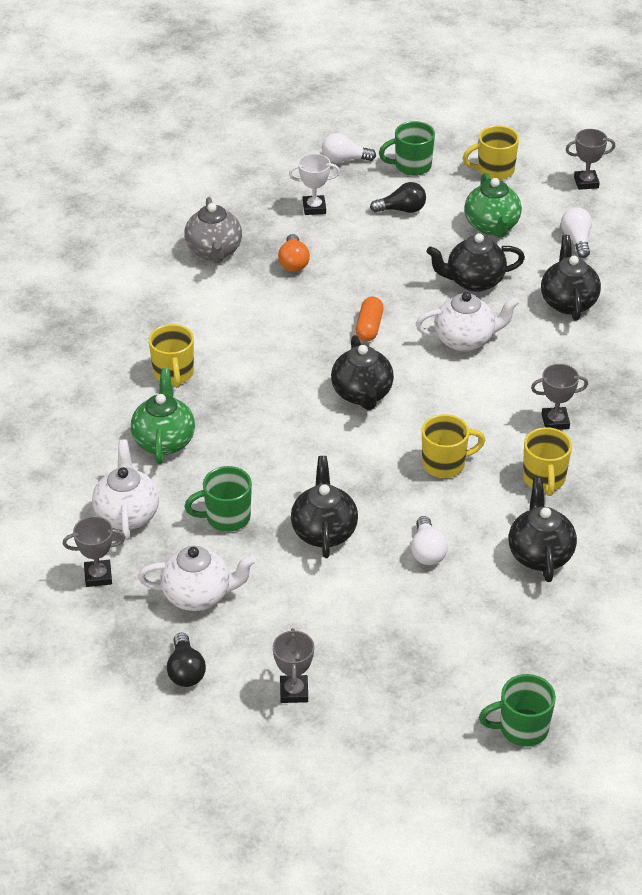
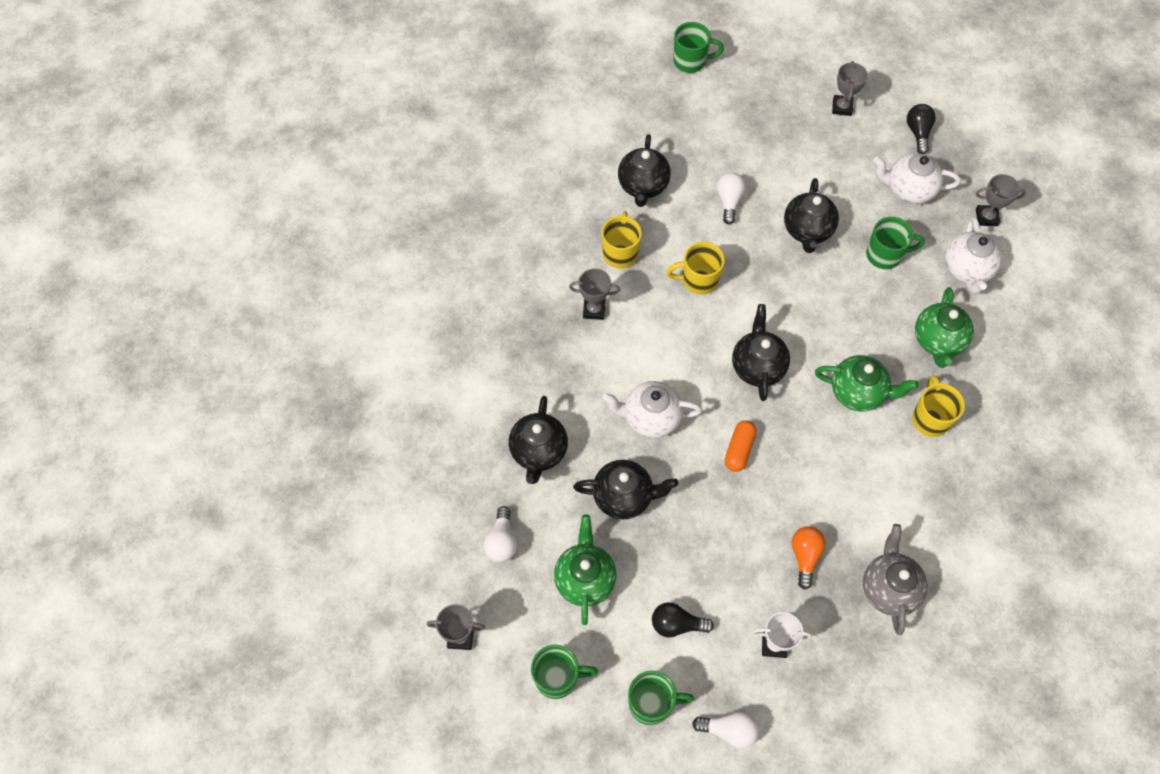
camera: 170 degrees left, 20 degrees up
(251, 386) = (858, 392): none -> green teapot
(494, 170) = (558, 677): yellow mug -> green mug

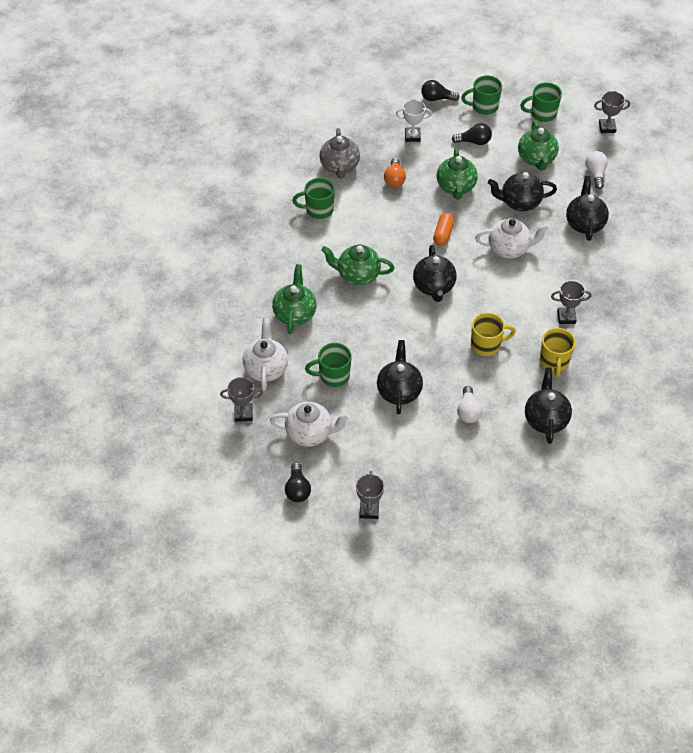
camera: 175 degrees right, 10 degrees down
(691, 61) = (521, 550): green mug -> green mug (318, 210)
(714, 533) = (456, 187): none -> green teapot
(729, 730) = (437, 98): white light bulb -> black light bulb
(930, 418) = (305, 262): yellow mug -> none

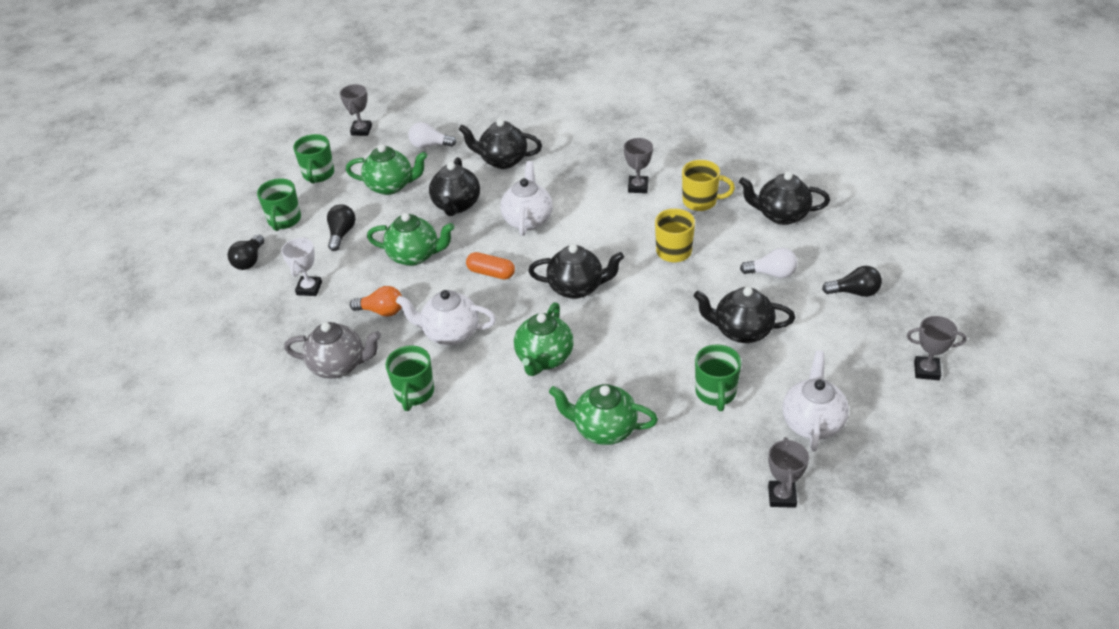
camera: 80 degrees left, 10 degrees down
(266, 369) = (701, 467): white teapot -> white teapot (450, 333)
(297, 489) = (904, 440): black light bulb -> black light bulb (854, 292)

